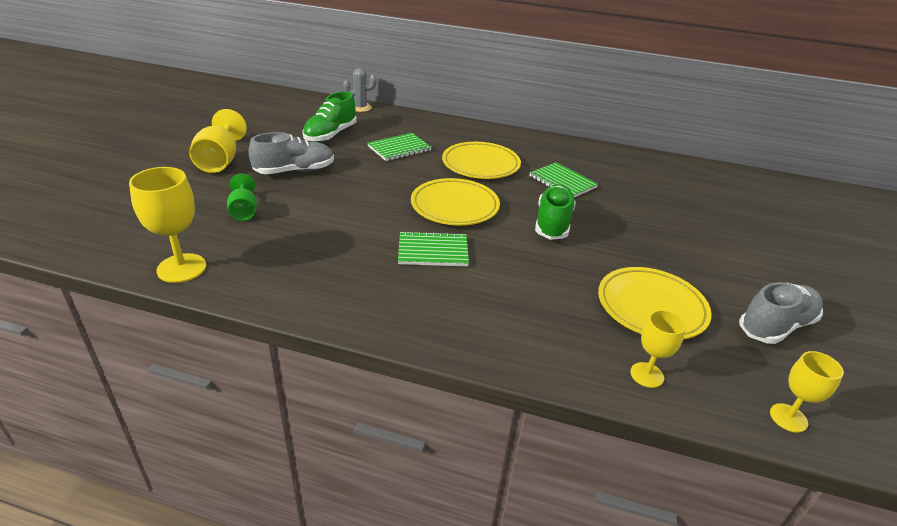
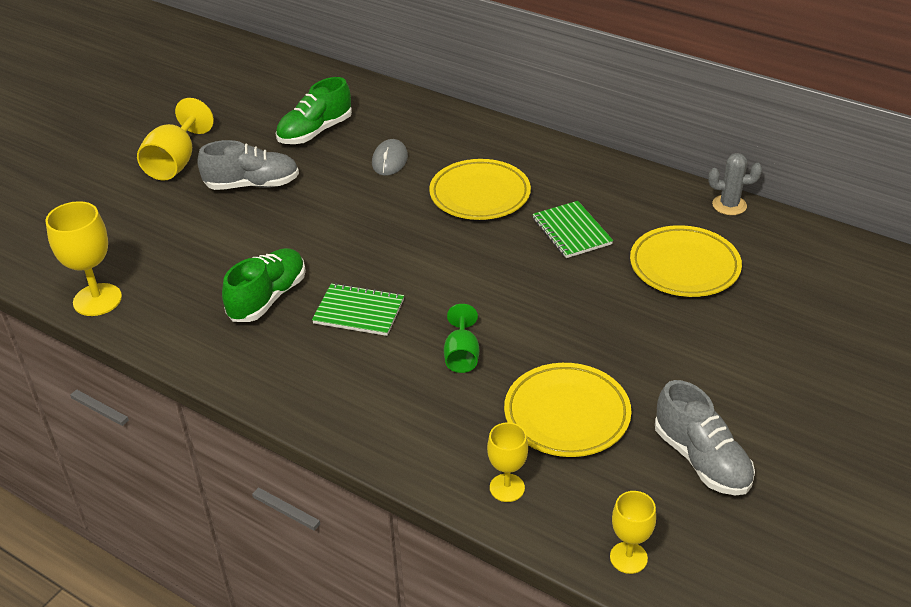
camera: 20 degrees right, 5 degrees up
(244, 211) = (178, 236): green goblet -> green goblet (462, 355)
(360, 107) = (371, 88): grey cactus -> grey cactus (729, 205)
(399, 148) = (390, 160): green notebook -> grey mouse
(454, 206) = (414, 254): yellow plate -> yellow plate (684, 266)
(553, 223) = (520, 291): green shoe -> green shoe (268, 298)
(775, 326) = (701, 459): grey shoe -> grey shoe turned 75 degrees clockwise

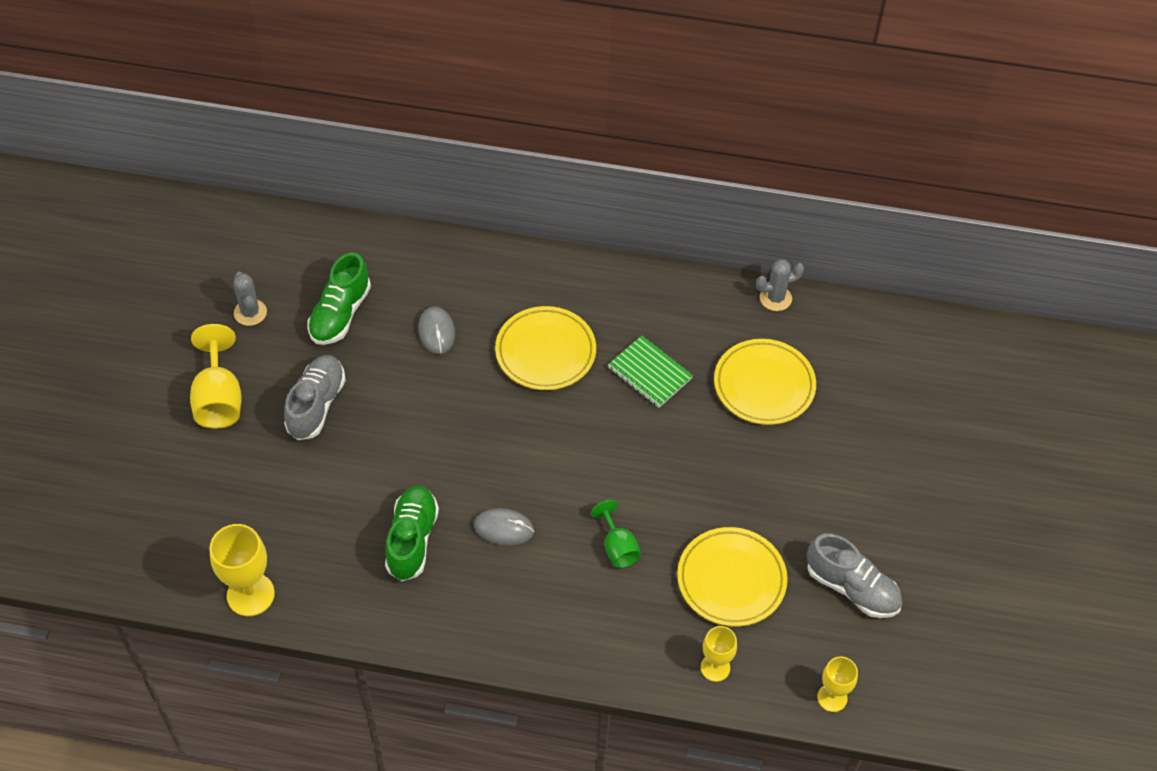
camera: 25 degrees left, 15 degrees up
(242, 116) = (250, 312): none -> grey cactus
(252, 185) = (316, 405): grey shoe -> grey shoe turned 45 degrees counterclockwise
(359, 311) = (504, 528): green notebook -> grey mouse

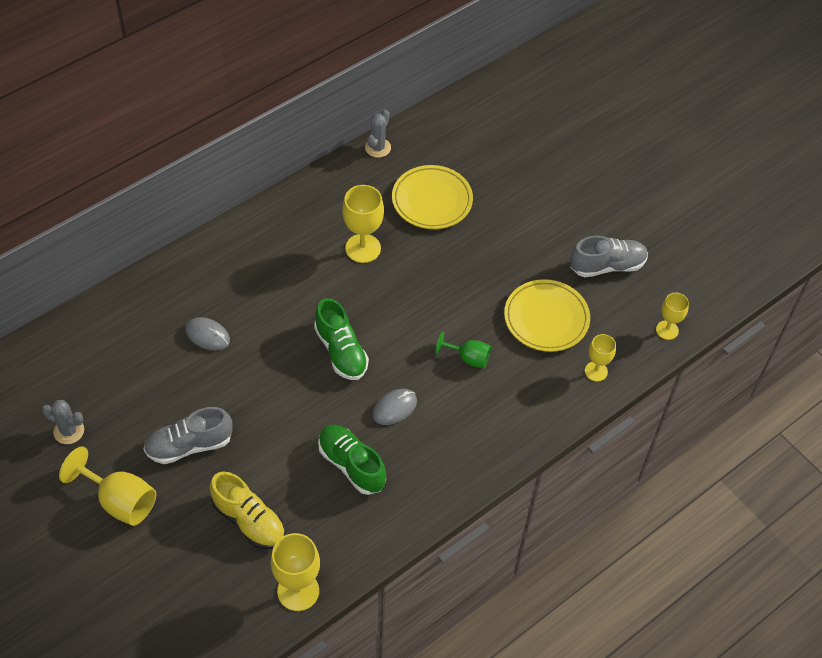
camera: 50 degrees left, 0 degrees up
(285, 505) = (249, 520): none -> yellow shoe
(316, 405) = (189, 445): grey shoe -> grey shoe turned 75 degrees counterclockwise
(340, 314) = (131, 379): green shoe -> green shoe (341, 351)
(545, 352) = (288, 289): yellow plate -> none
(649, 373) = (363, 248): green notebook -> yellow goblet

